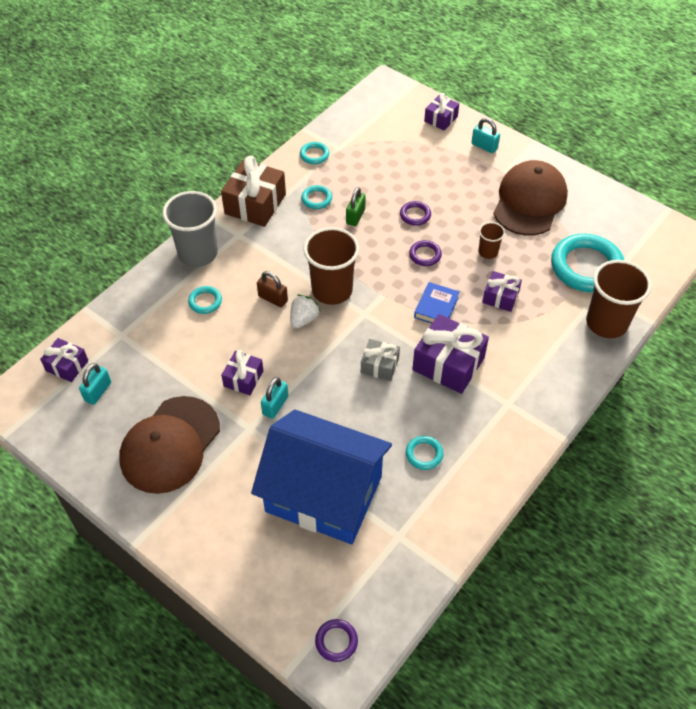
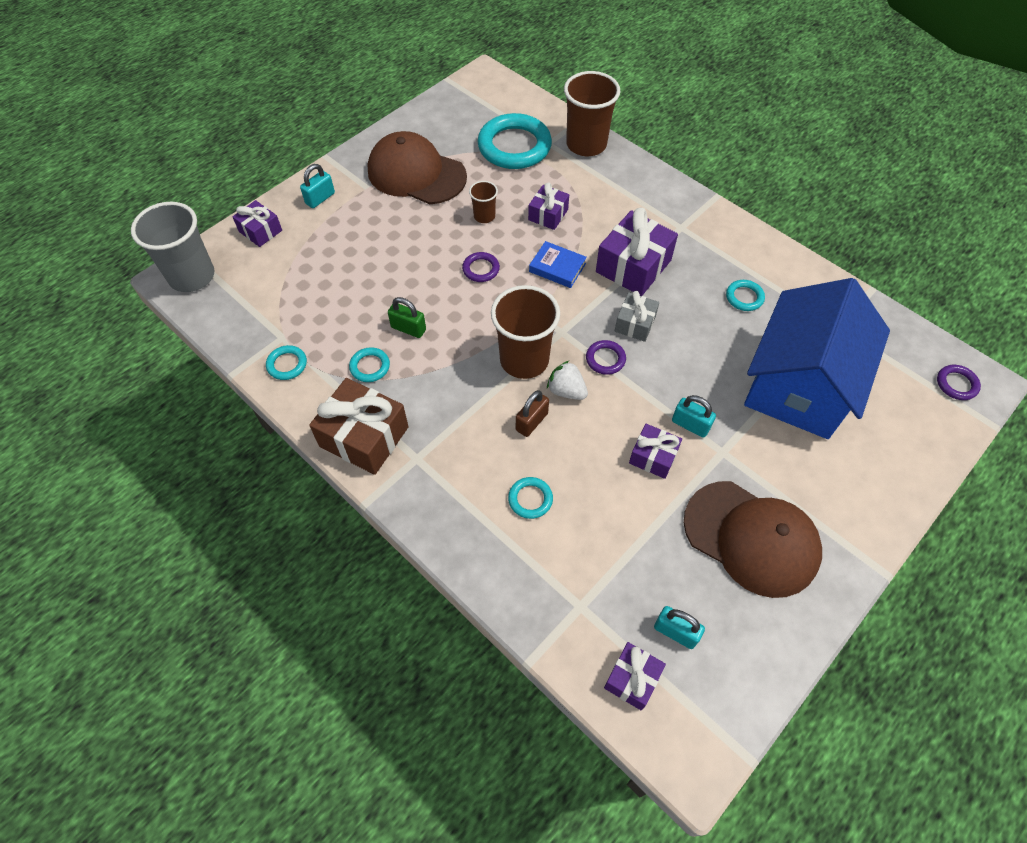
camera: 85 degrees left, 5 degrees up
(198, 253) = (444, 508): grey cup -> grey cup (192, 276)
(415, 215) = (417, 272): purple ring -> purple ring (605, 359)

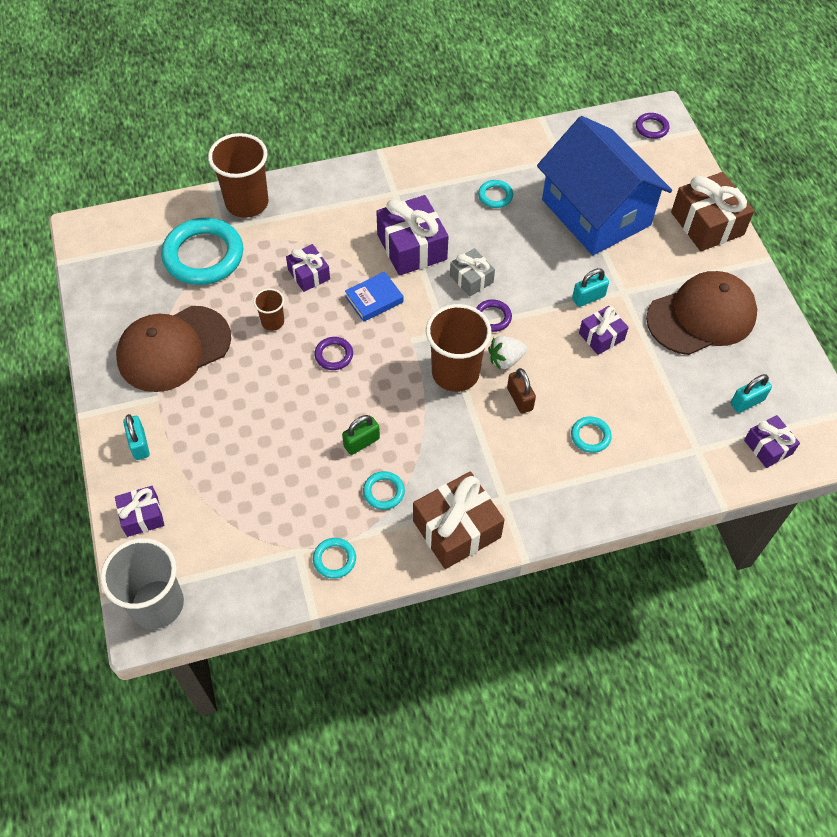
camera: 60 degrees left, 0 degrees up
(879, 491) = (707, 223): none -> brown gift

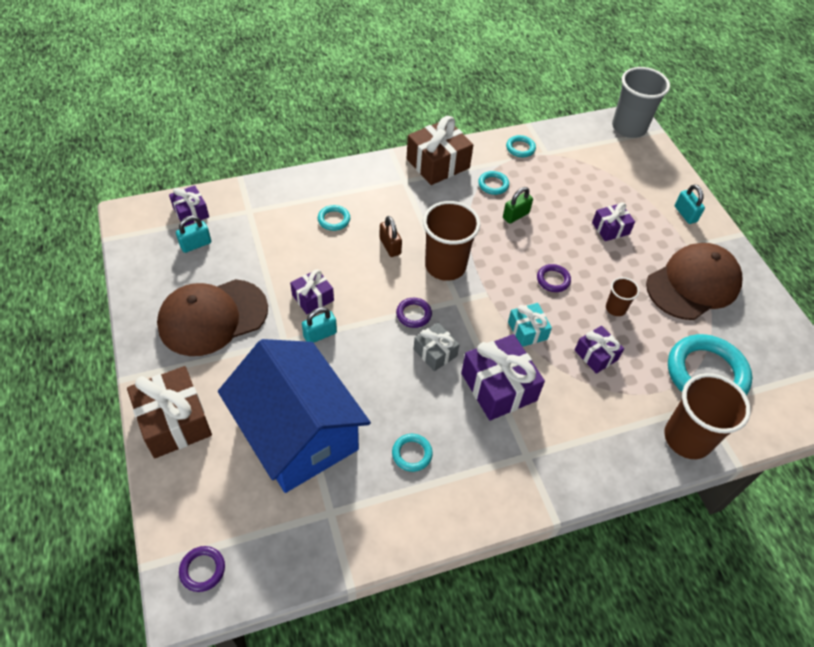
camera: 175 degrees right, 5 degrees down
(142, 516) = (661, 171): purple gift -> purple gift (610, 228)
(374, 299) = (527, 330): blue book -> turquoise gift
(505, 360) = (401, 277): white strawberry -> none

